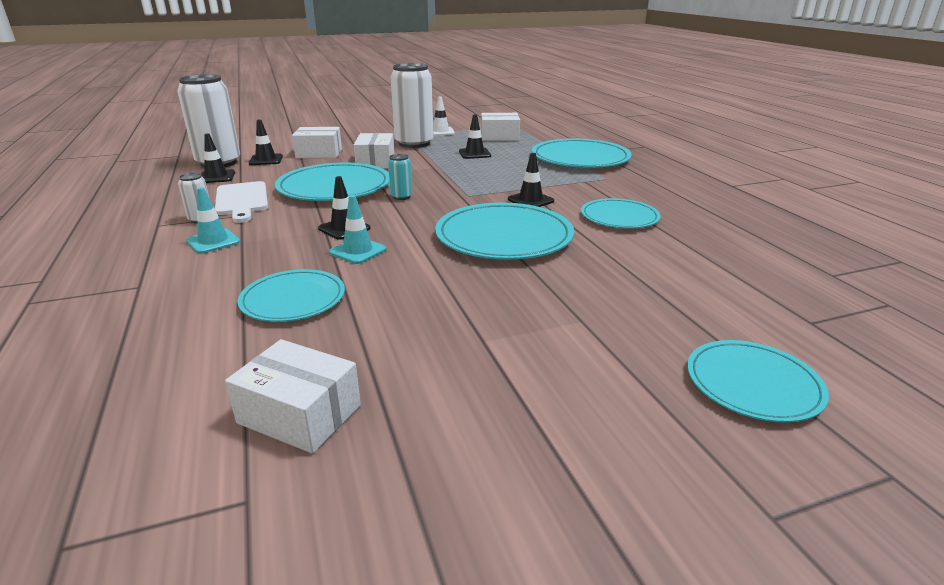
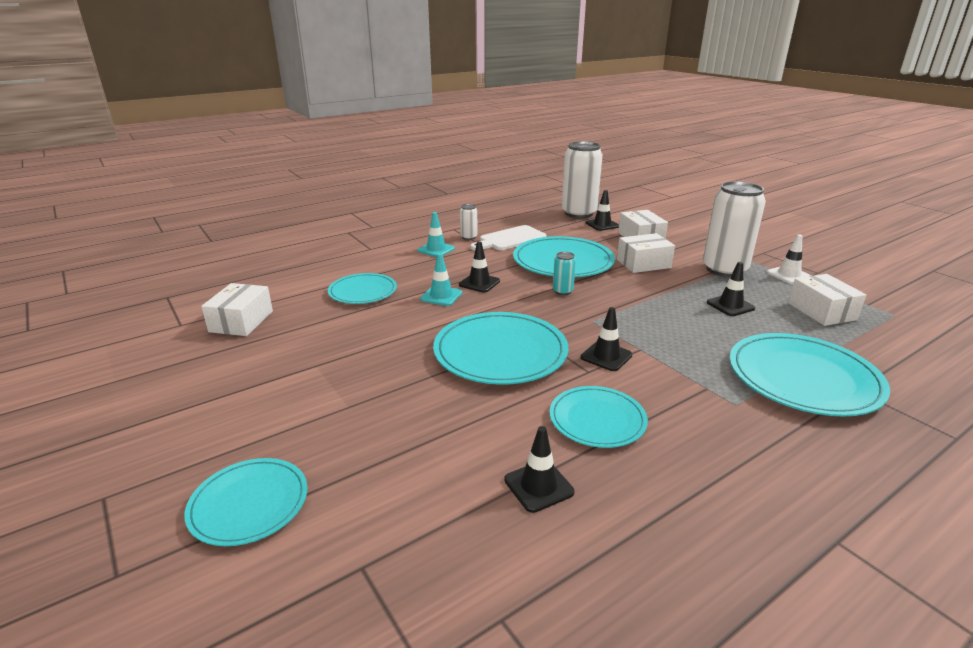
camera: 75 degrees right, 0 degrees up
(216, 177) = (549, 220): black traffic cone -> black traffic cone (538, 486)

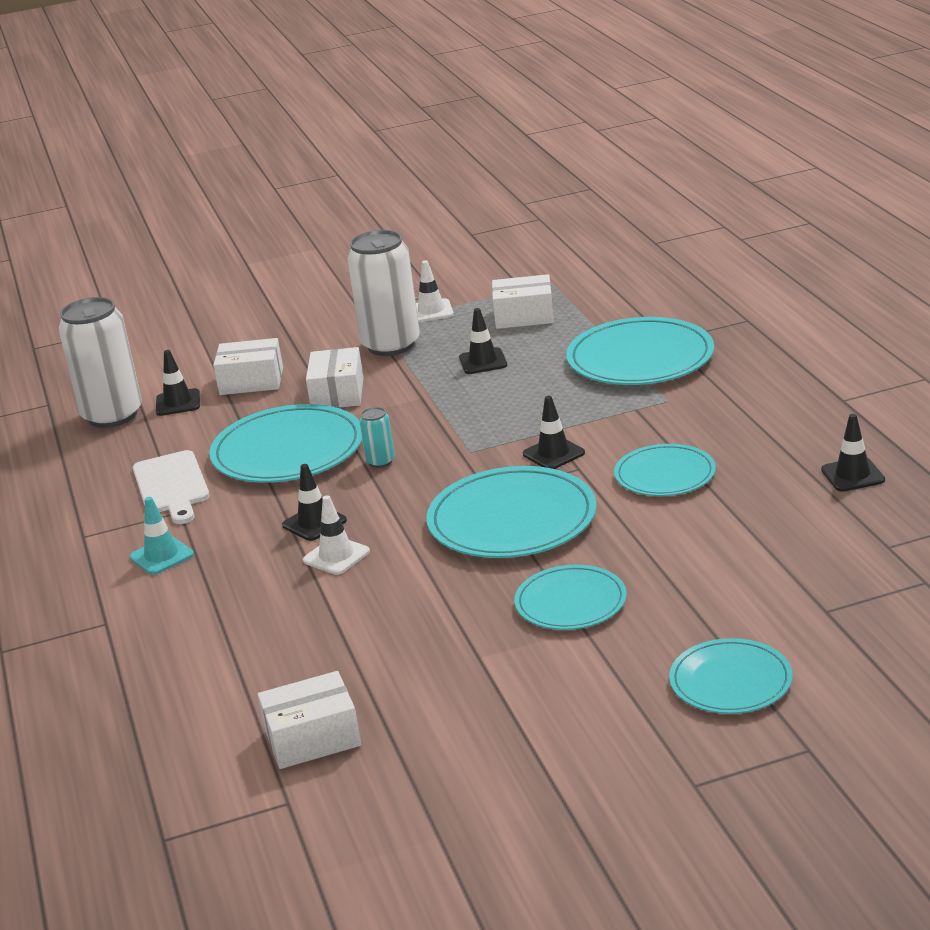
camera: 70 degrees left, 0 degrees up
(241, 321) = (312, 738): white box -> white box turned 45 degrees counterclockwise
(363, 291) = (277, 626): turquoise plate -> turquoise plate (570, 602)
(441, 296) = (336, 556): turquoise traffic cone -> white traffic cone
(468, 237) = (132, 523): white can -> none
(538, 486) = (750, 516): black traffic cone -> black traffic cone (852, 475)

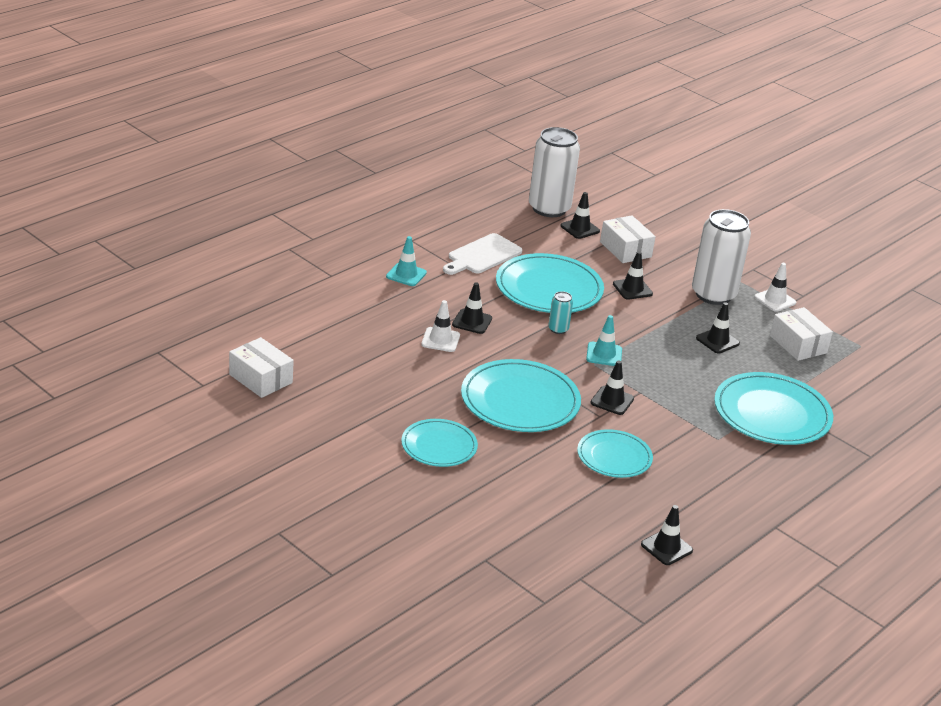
camera: 55 degrees right, 5 degrees up
(337, 393) = (632, 289): white box -> black traffic cone
(456, 440) = (604, 354): none -> turquoise traffic cone
(730, 681) = (387, 530): turquoise plate -> none

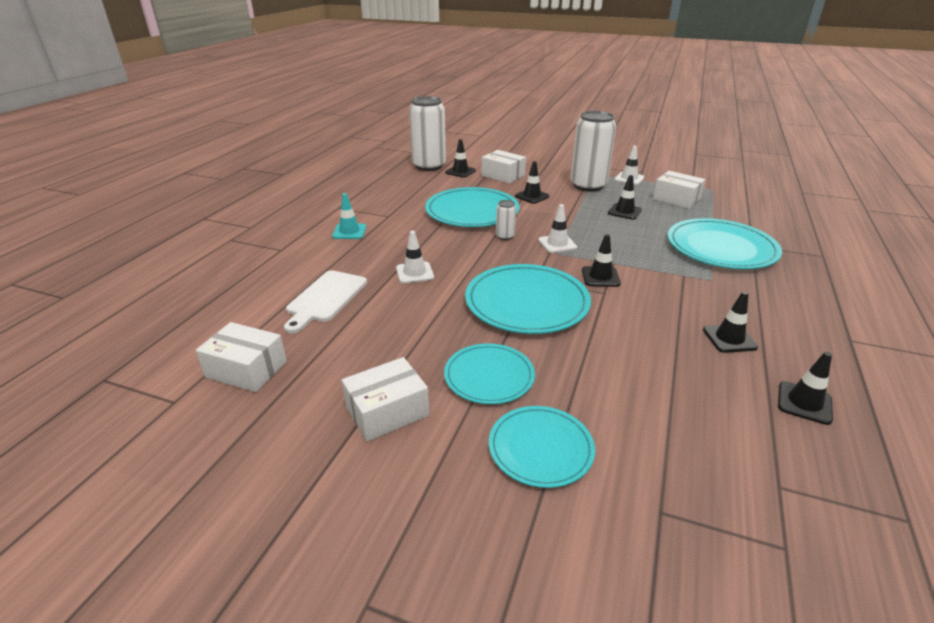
camera: 20 degrees left, 0 degrees up
(347, 443) = (387, 411): none -> white box
(472, 321) = (431, 250): black traffic cone -> black traffic cone (729, 338)
(482, 255) = (403, 203): white cutting board -> white cutting board (325, 298)
(558, 329) = (505, 236): turquoise can -> white can
(604, 354) = (557, 244): turquoise traffic cone -> white traffic cone
(614, 457) = (654, 325): turquoise plate -> turquoise plate (540, 448)

